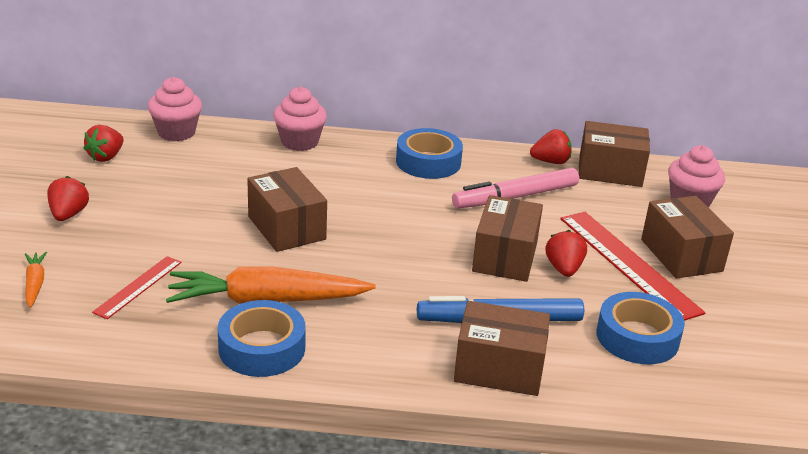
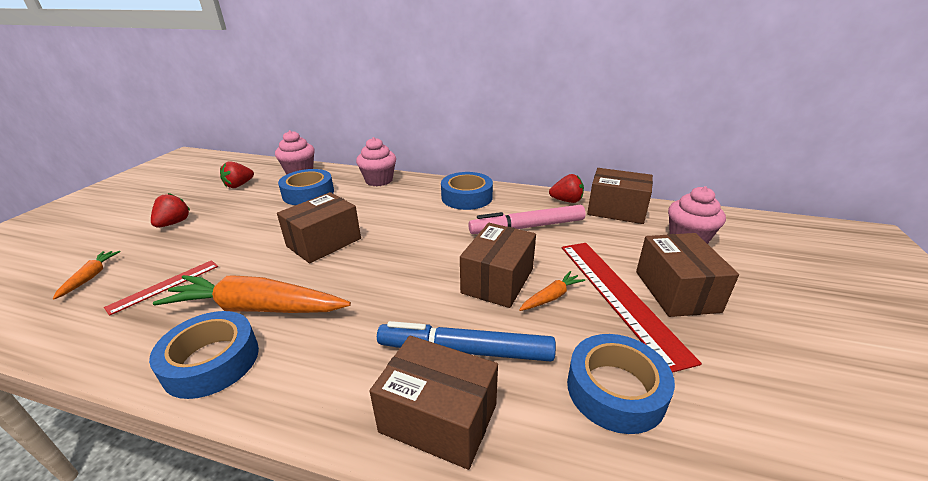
camera: 15 degrees right, 0 degrees up
(216, 165) = (308, 193): none -> blue tape
(286, 228) = (324, 242): brown box -> brown box turned 60 degrees clockwise
(564, 269) = (551, 297): red strawberry -> orange carrot

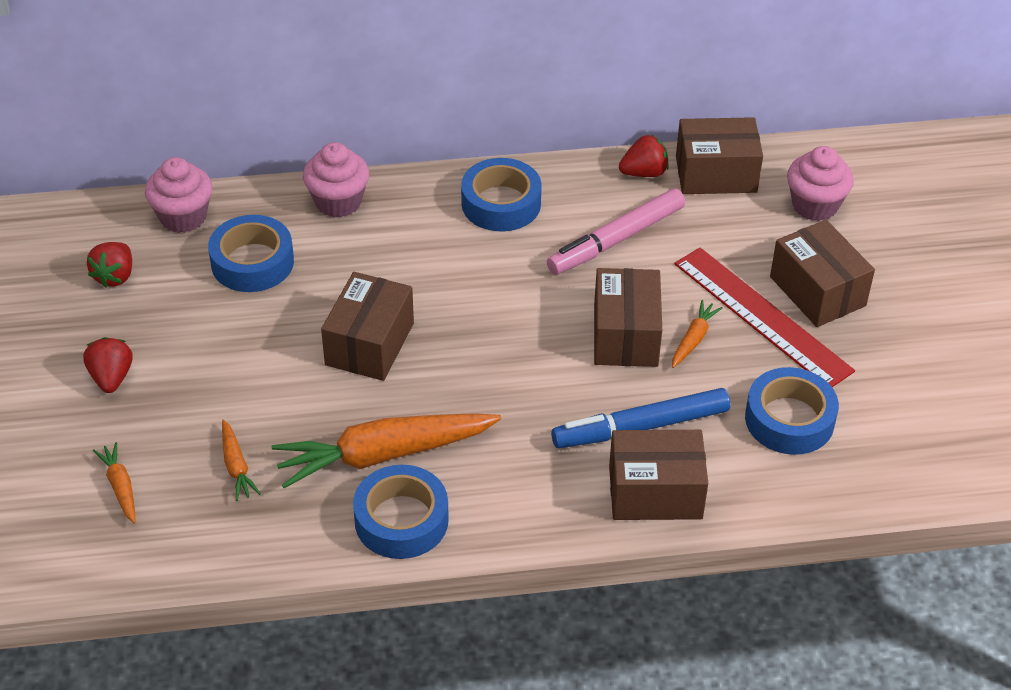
camera: 25 degrees left, 15 degrees up
(164, 286) = (236, 466): red ruler -> orange carrot

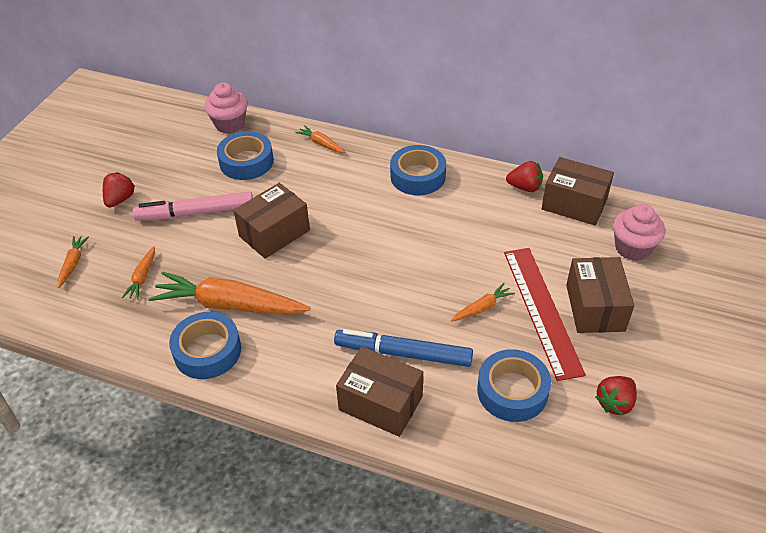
camera: 30 degrees right, 0 degrees up
(115, 276) = (168, 144): red strawberry -> red strawberry (615, 403)
(338, 202) = (321, 144): pink cupcake -> orange carrot
(616, 240) = (475, 224): pink marker -> pink marker (195, 213)
(625, 335) = (437, 287): brown box -> none

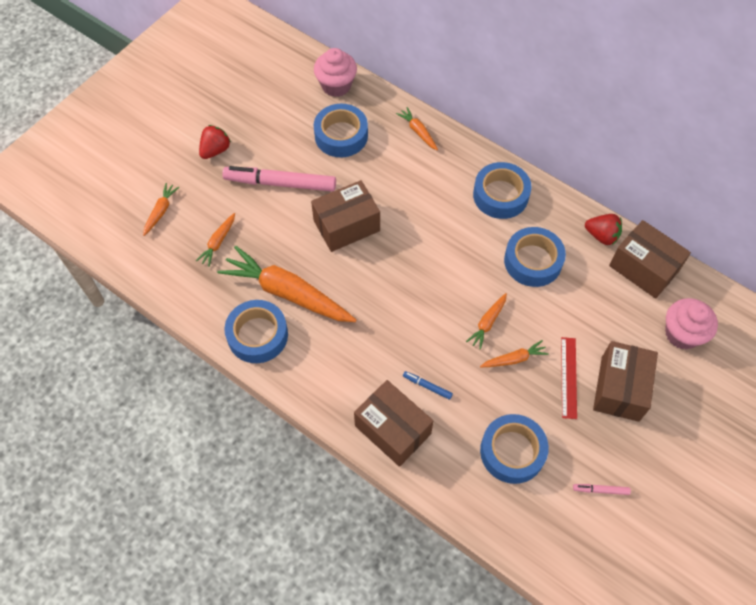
camera: 15 degrees right, 15 degrees up
(403, 353) = (427, 386): blue marker -> blue marker, size x0.42
(444, 283) = (487, 323): none -> orange carrot
(468, 222) = (533, 261): none -> blue tape
(542, 310) = (568, 377): red ruler -> red ruler, size x0.54
(615, 403) = (600, 490): red strawberry -> pink marker

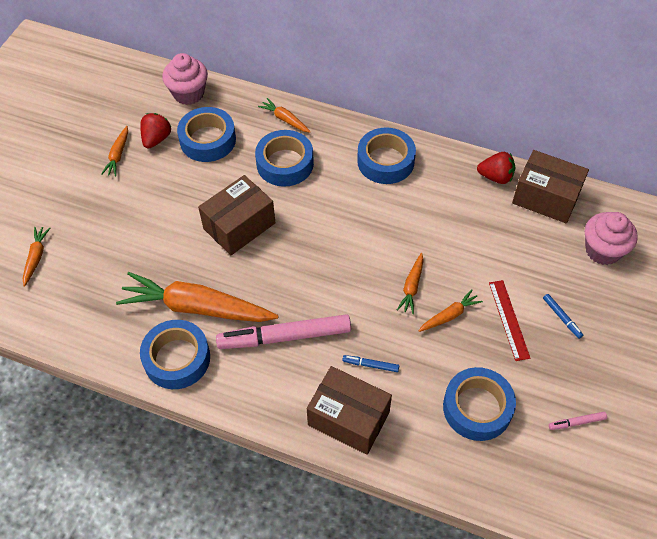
camera: 15 degrees left, 5 degrees down
(215, 150) = (79, 183): red strawberry -> red strawberry (156, 139)
(218, 242) = (107, 274): orange carrot -> orange carrot (118, 155)
(280, 183) = (158, 200): pink marker -> pink marker (284, 337)
(533, 261) = (437, 216): blue tape -> blue tape (285, 163)
(620, 388) = (562, 317): brown box -> blue marker

